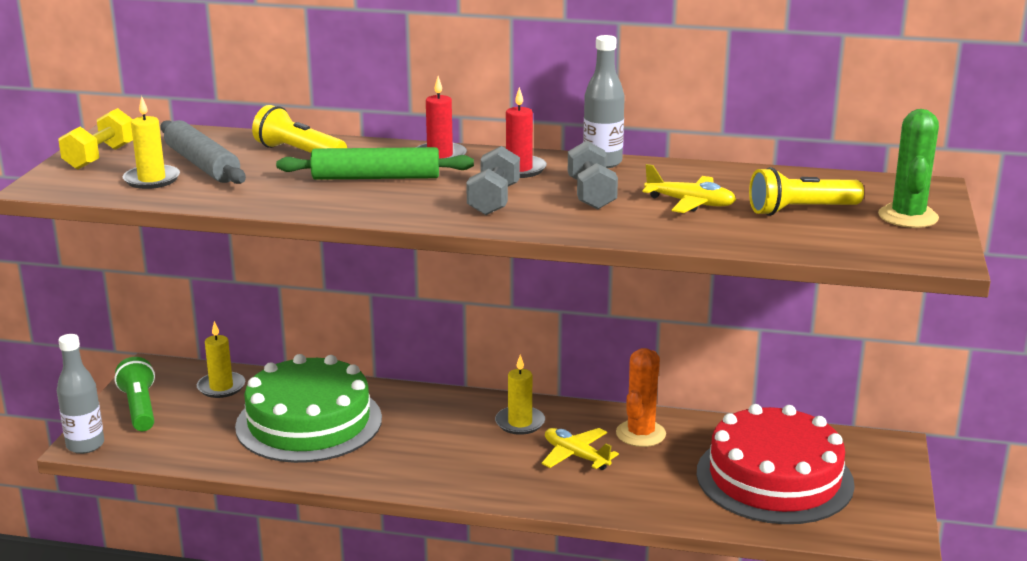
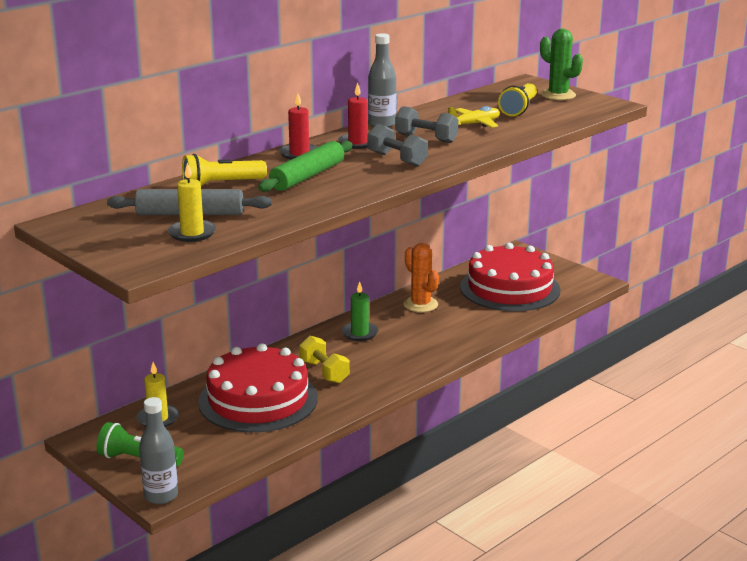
camera: 55 degrees left, 0 degrees up
(100, 157) = (110, 240): yellow dumbbell -> yellow dumbbell (324, 372)
(309, 422) = (258, 400): green cake -> red cake
(520, 423) = (359, 333): yellow candle -> green candle
(576, 456) = (419, 330): yellow plane -> none

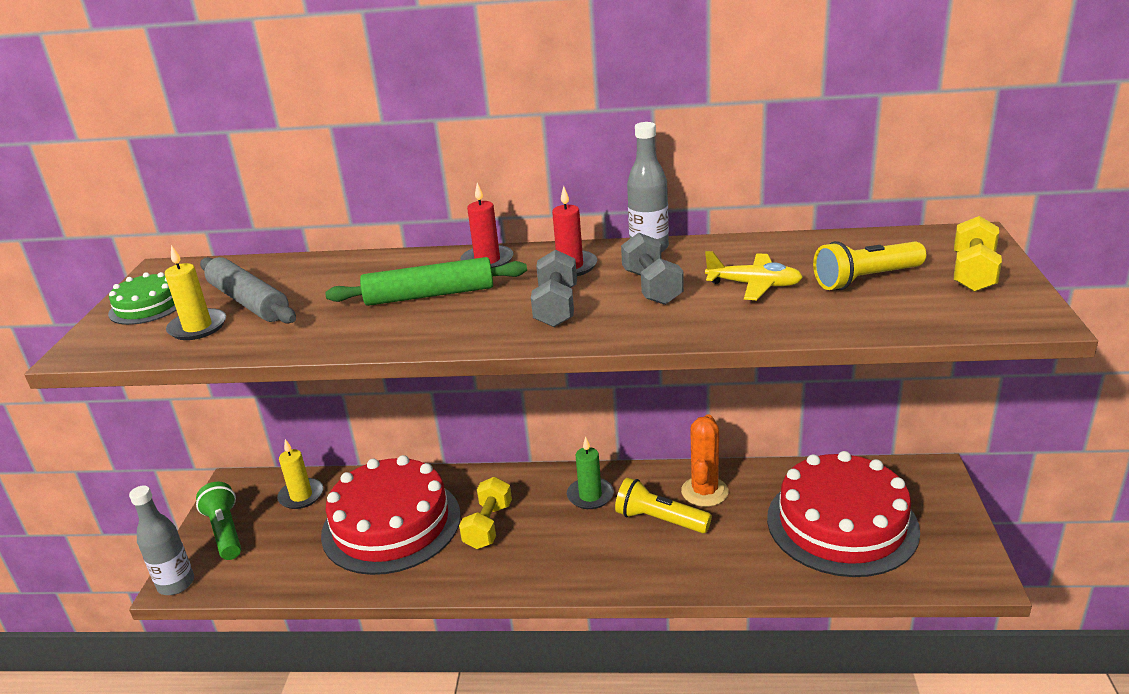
camera: 50 degrees right, 5 degrees up
(114, 239) = (147, 306): none -> green cake
(221, 185) = (345, 275): yellow flashlight -> yellow flashlight (659, 520)
(558, 95) = (973, 273): green cactus -> yellow dumbbell

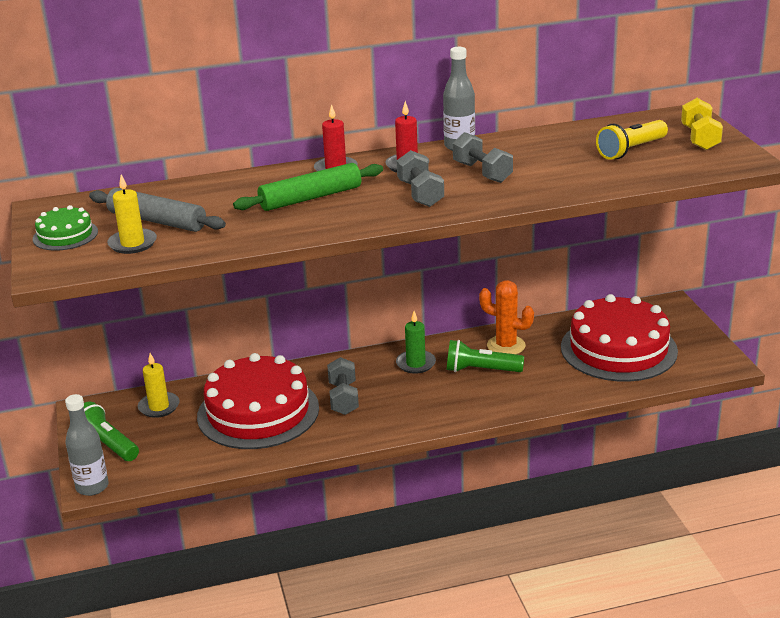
camera: 20 degrees left, 0 degrees up
(488, 526) = (343, 398): yellow dumbbell -> grey dumbbell
(659, 520) = (480, 370): yellow flashlight -> green flashlight
(704, 492) = (506, 346): orange cactus -> orange cactus turned 60 degrees counterclockwise
(754, 285) = (556, 163): yellow plane -> none

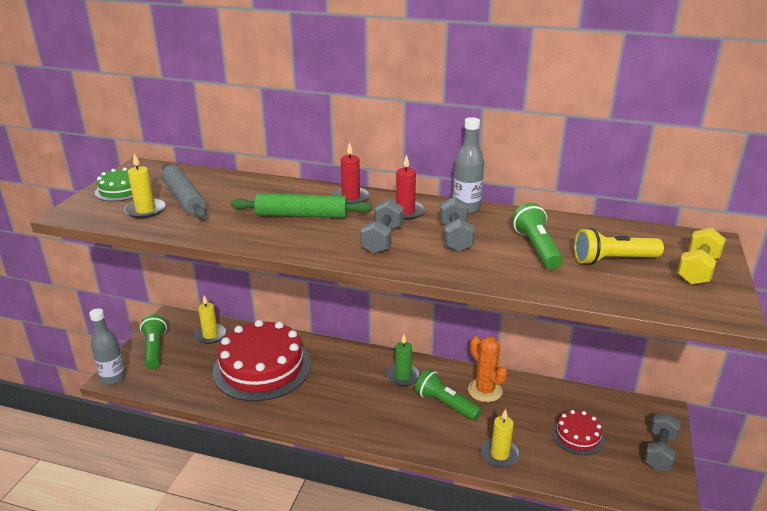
camera: 30 degrees right, 0 degrees up
(343, 398) = (326, 382): grey dumbbell -> grey dumbbell (659, 451)
(561, 160) = (536, 248): none -> green flashlight
(567, 388) = (499, 454): none -> yellow candle
(618, 349) = (577, 436): red cake -> red cake, size x0.46

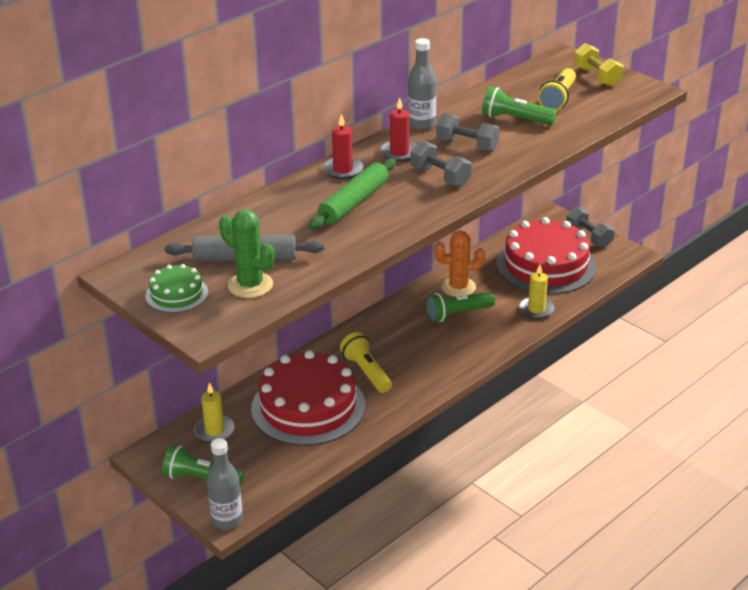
camera: 60 degrees left, 5 degrees up
(145, 210) = (250, 285): yellow candle -> green cactus
(325, 381) = (366, 372): none -> yellow flashlight
(403, 376) = (400, 324): green candle -> none
(577, 436) = (546, 265): red cake -> red cake, size x2.16

